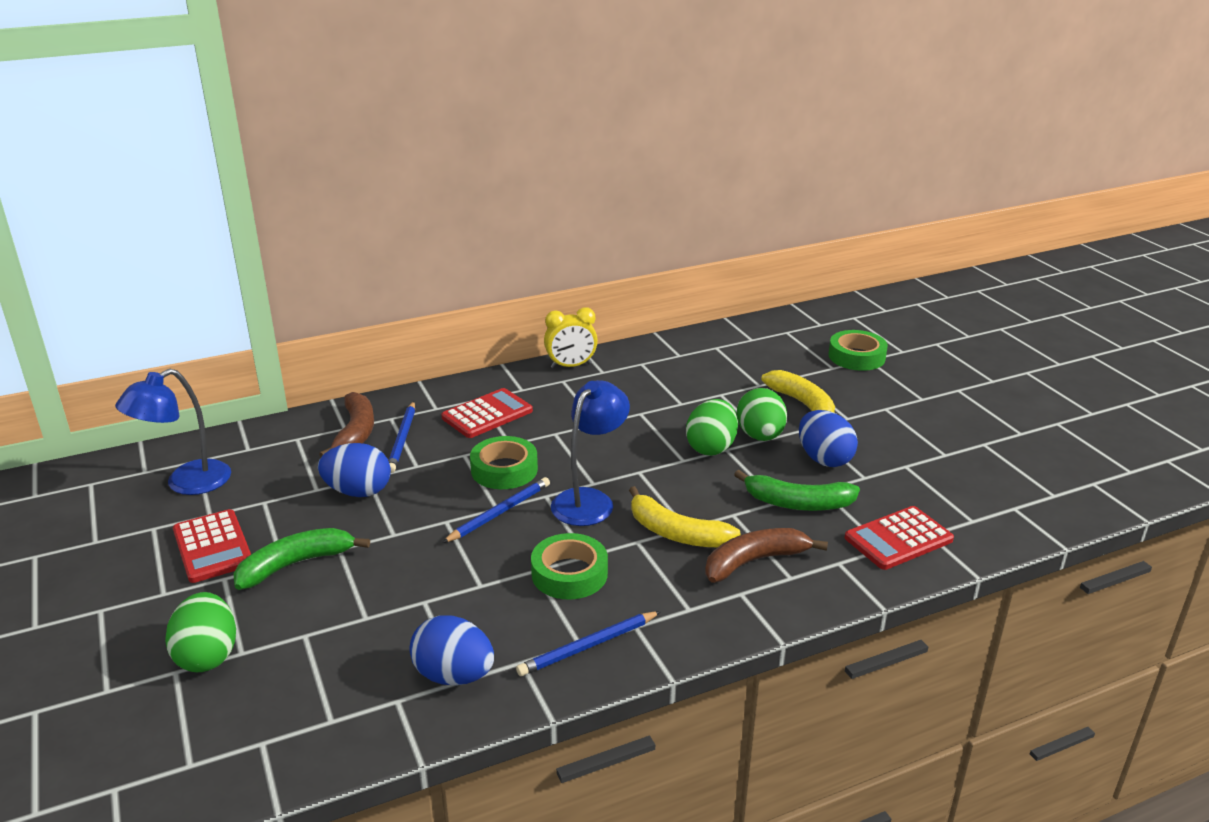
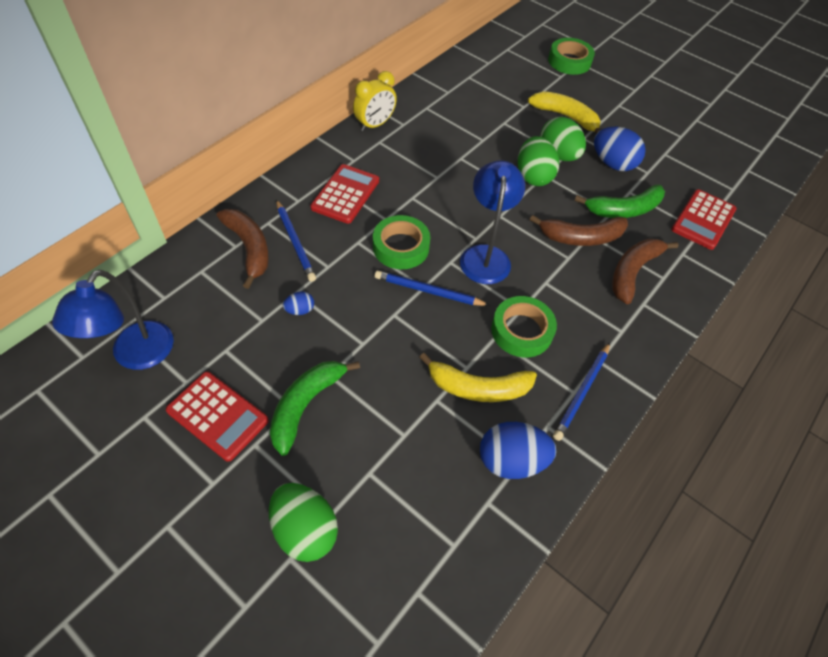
camera: 30 degrees left, 25 degrees up
(358, 492) = (300, 310): blue egg -> blue egg, size x0.48
(499, 513) = (428, 291): blue pencil -> blue pencil turned 90 degrees counterclockwise
(676, 533) = (566, 265): yellow banana -> yellow banana (478, 387)
(718, 514) = (581, 237): none -> brown banana

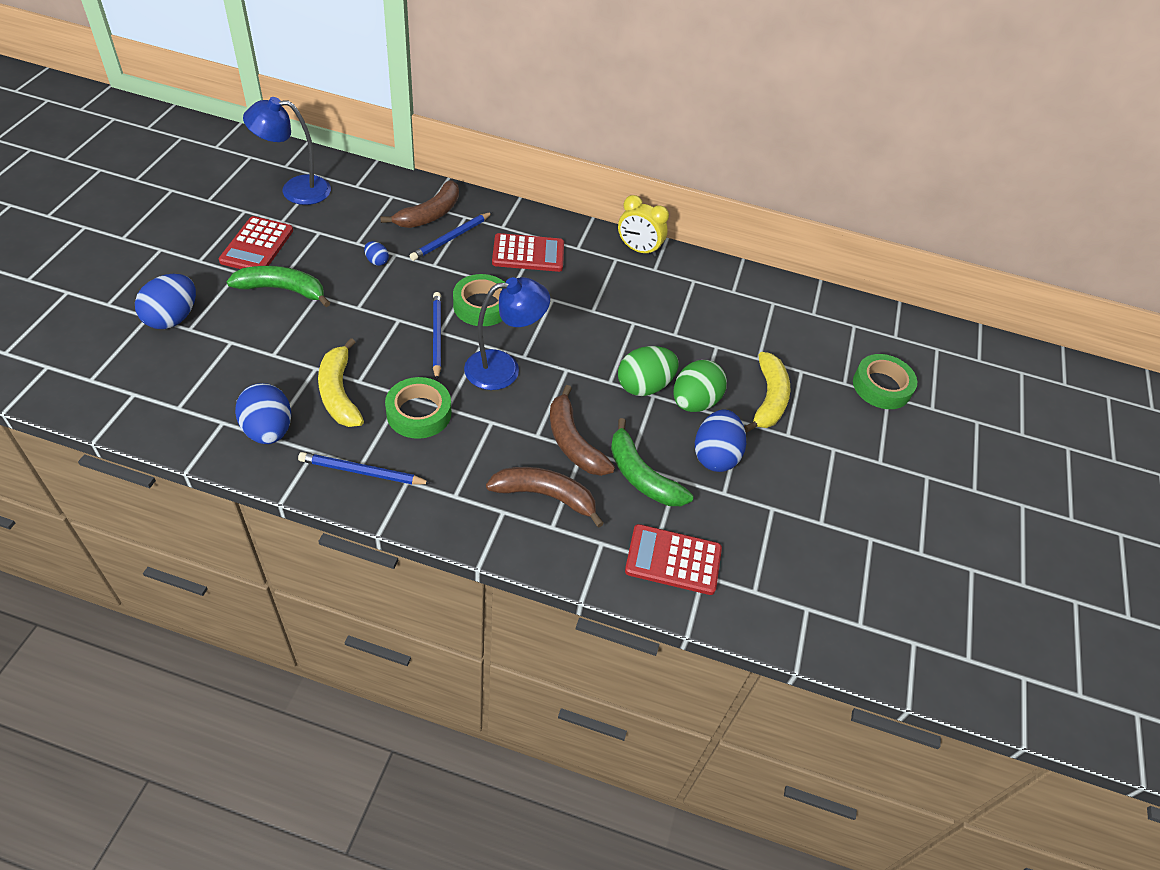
camera: 65 degrees right, 5 degrees down
(305, 530) = (172, 318): green egg -> blue egg

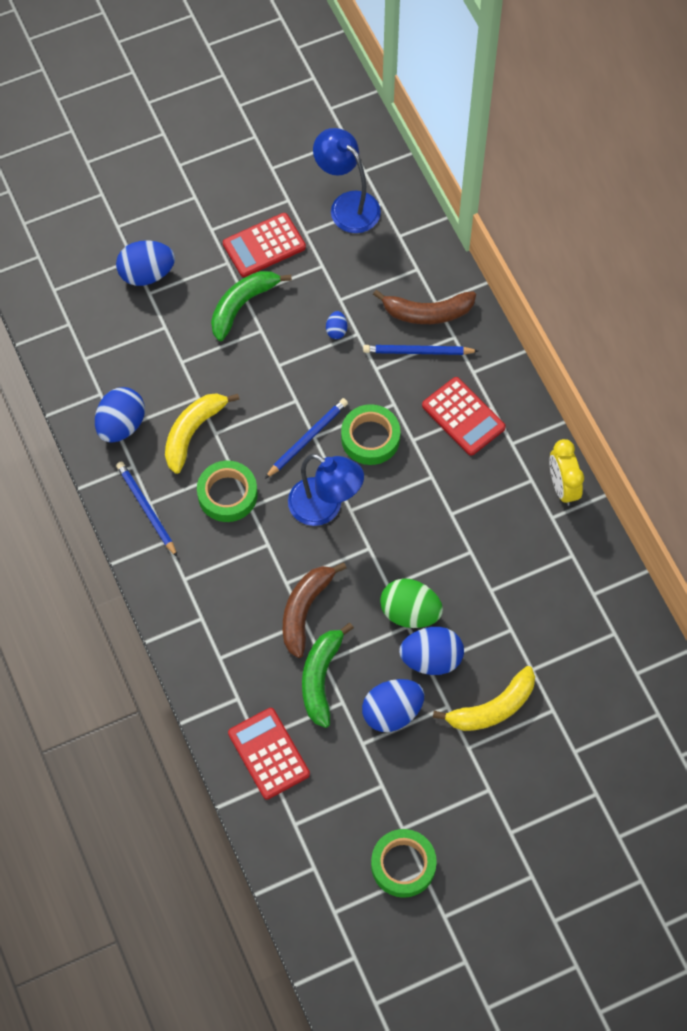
camera: 55 degrees right, 15 degrees up
(282, 290) = (242, 305): green banana -> green banana turned 105 degrees counterclockwise
(545, 496) = (240, 633): brown banana -> none
(694, 402) = (431, 659): green egg -> blue egg
(881, 386) = (602, 782): green tape -> green tape (403, 865)

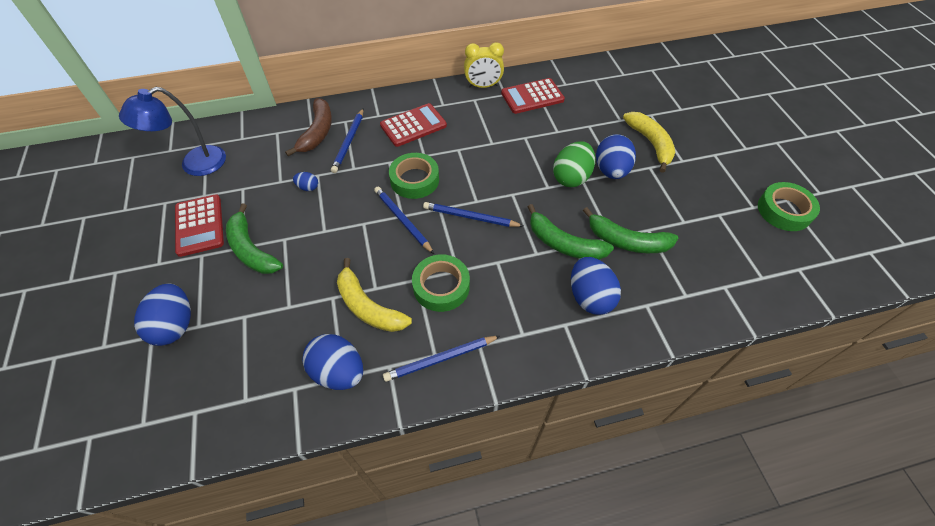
camera: 80 degrees left, 10 degrees down
(268, 753) = (699, 288): red calculator -> red calculator (532, 96)
(305, 610) = (563, 243): brown banana -> green banana
(325, 508) = (470, 217): blue lamp -> blue pencil
(392, 712) = (656, 199): blue egg -> blue egg (589, 297)

